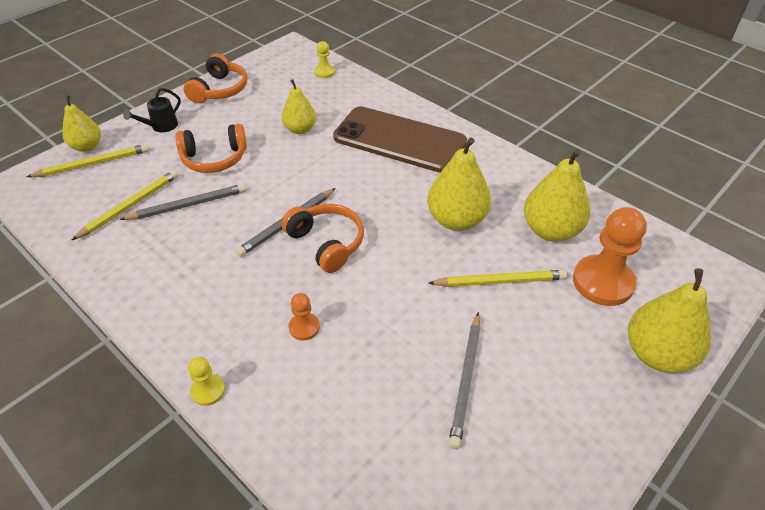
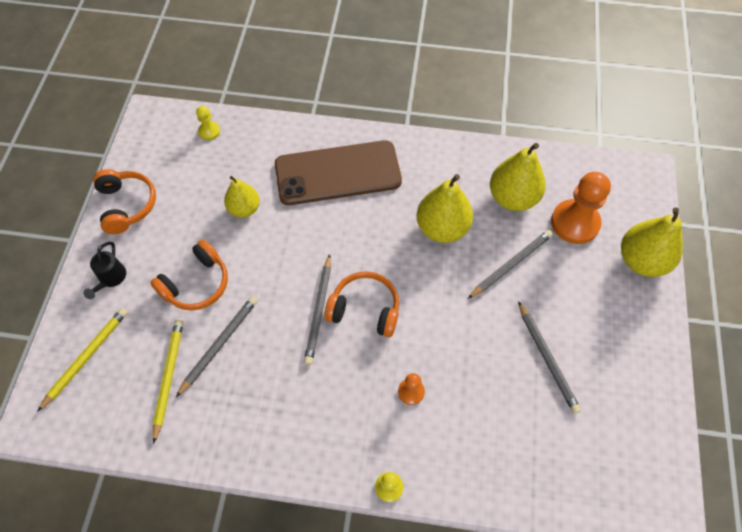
camera: 35 degrees left, 15 degrees up
(87, 146) = (59, 343): yellow pear -> none
(499, 281) = (511, 265): yellow pencil -> grey pencil

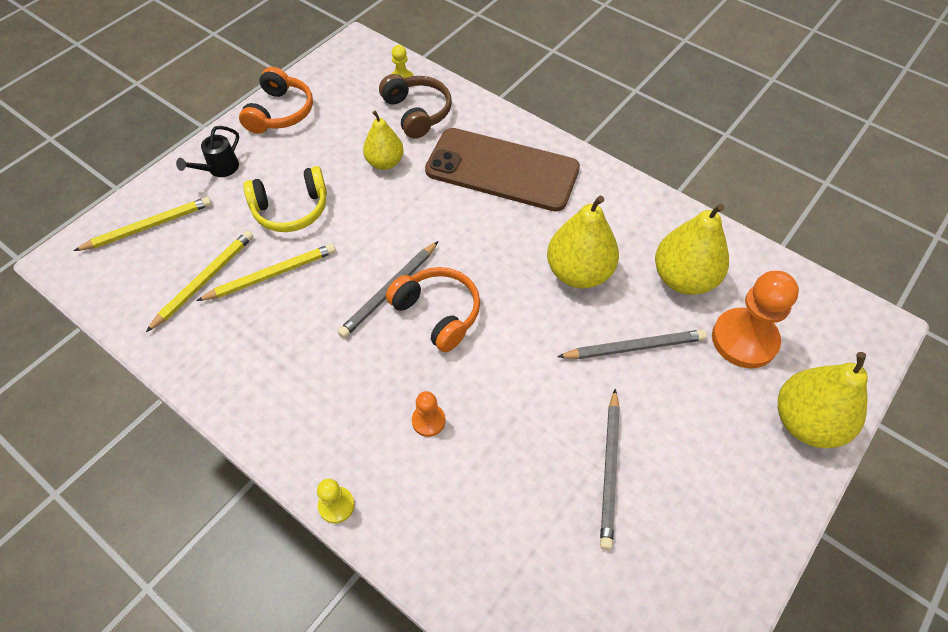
camera: 30 degrees right, 5 degrees down
(196, 284) = (291, 209): orange headphones -> yellow headphones
(219, 345) = (271, 275): grey pencil -> yellow pencil
(241, 155) = (417, 113): none -> brown headphones

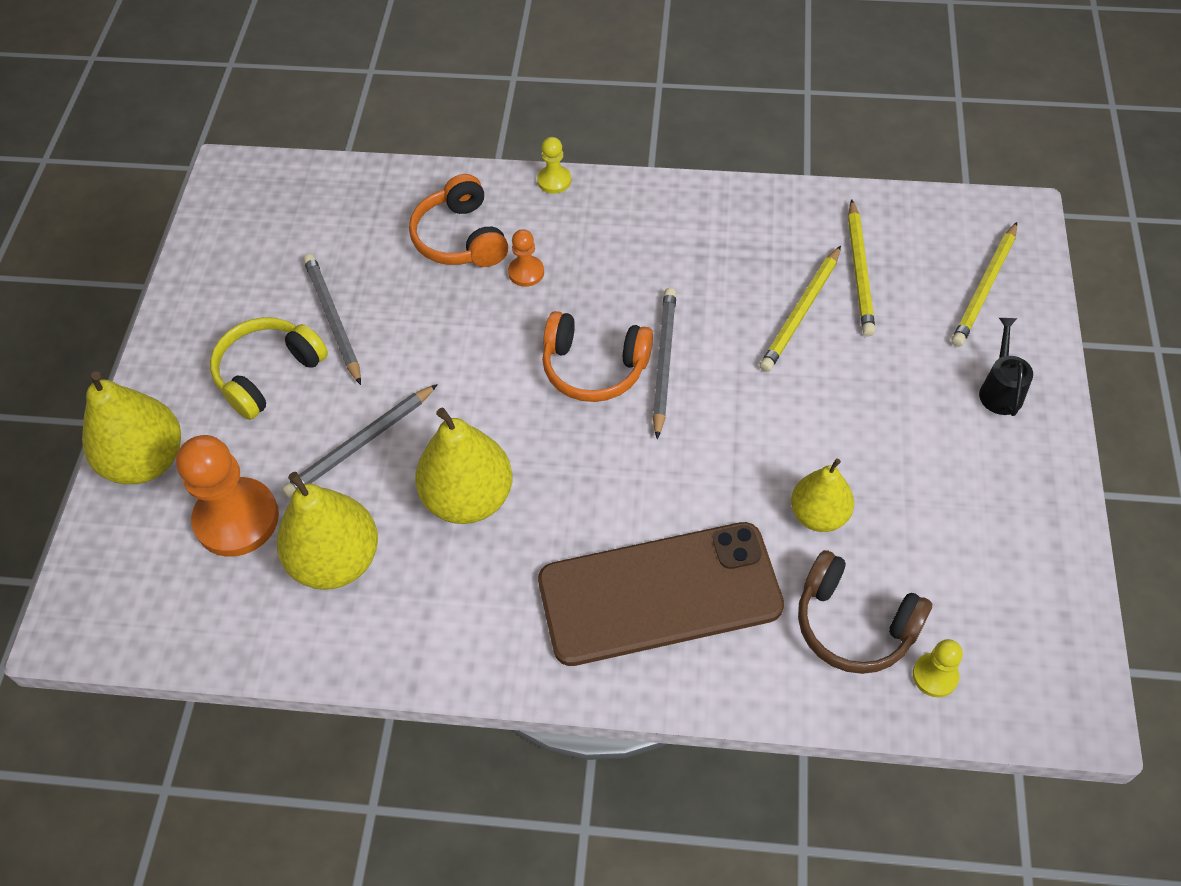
camera: 150 degrees right, 0 degrees up
(280, 112) = (1031, 511): orange headphones -> orange headphones (460, 238)
(291, 209) = (861, 389): yellow headphones -> yellow headphones (268, 374)

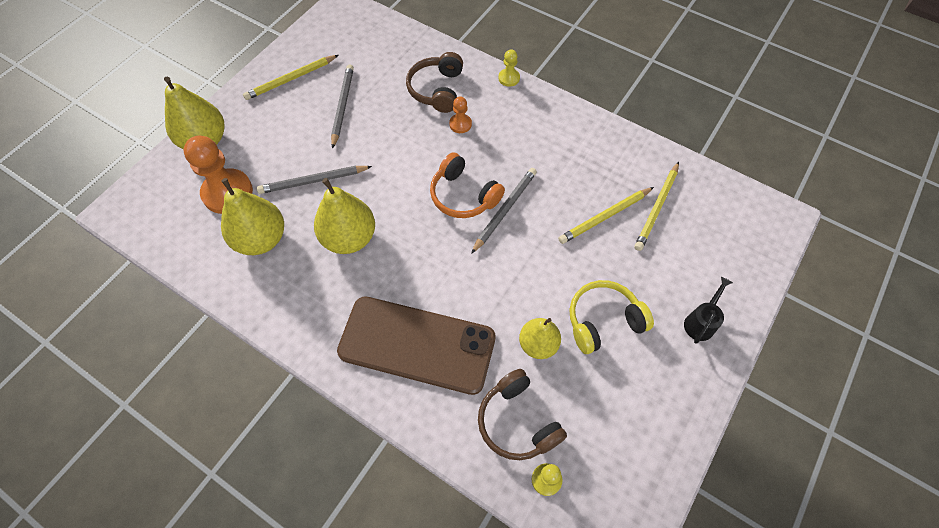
camera: 25 degrees right, 5 degrees up
(268, 374) = (292, 121): yellow headphones -> yellow headphones (603, 321)
(460, 238) = (437, 90): orange headphones -> brown headphones
(984, 287) = (731, 253): yellow pencil -> yellow pencil (291, 79)

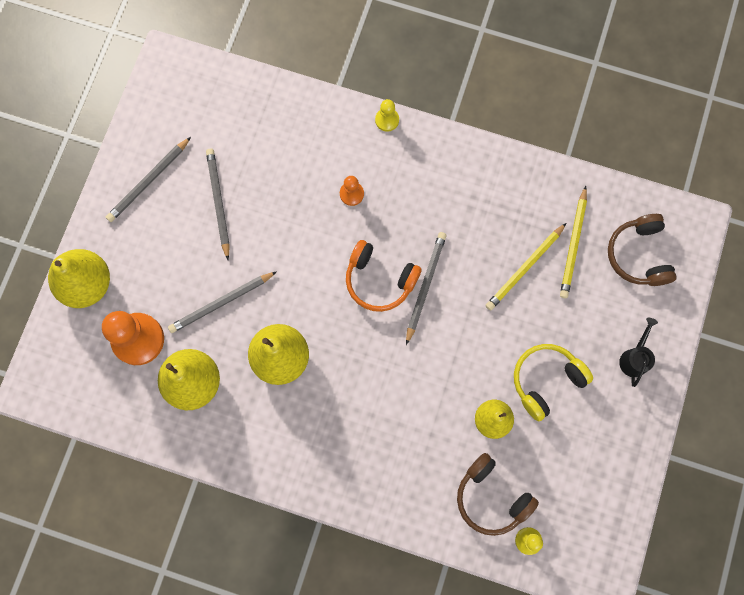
camera: 15 degrees left, 15 degrees up
(291, 79) = (149, 181): yellow pencil -> grey pencil
(417, 345) = (381, 450): brown phone -> none
(437, 90) = (313, 155): brown headphones -> brown headphones (638, 255)

